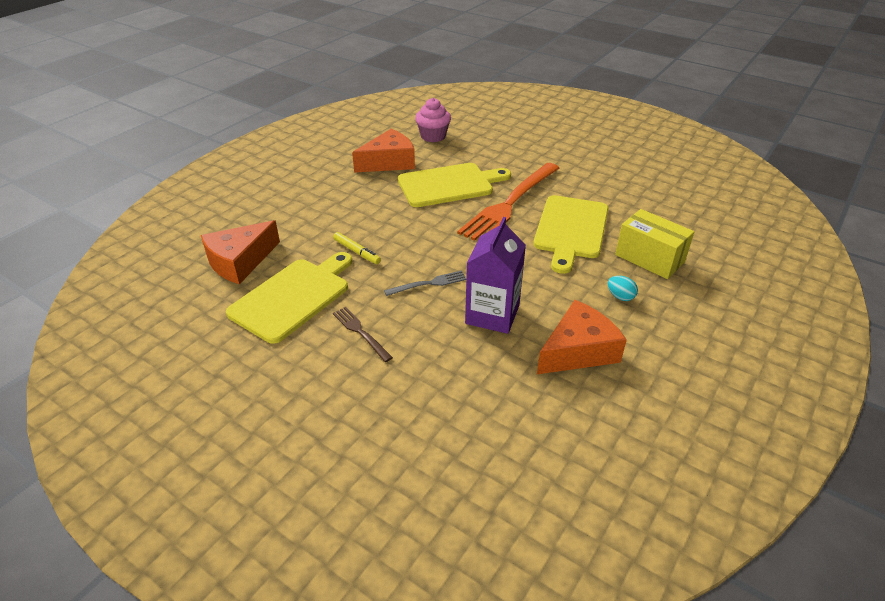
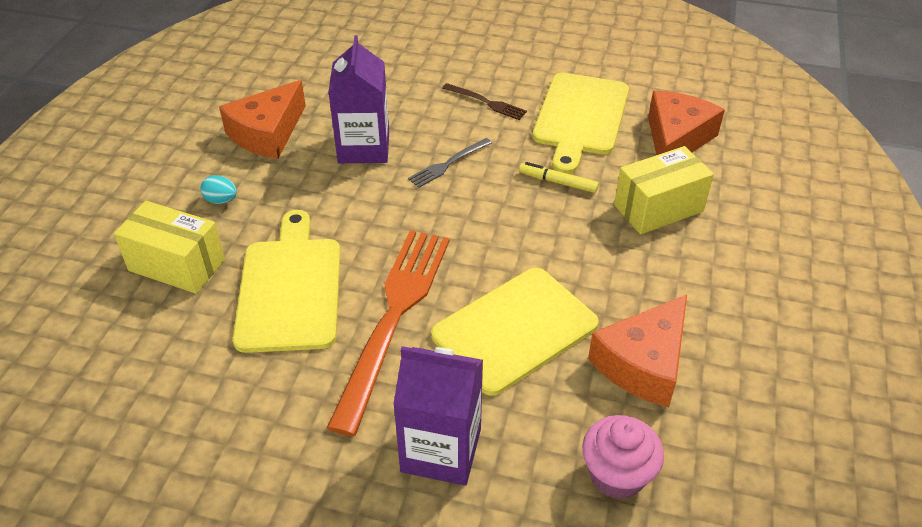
camera: 160 degrees right, 5 degrees up
(306, 221) = (658, 208): none -> yellow box
(506, 155) = (441, 450): none -> purple carton

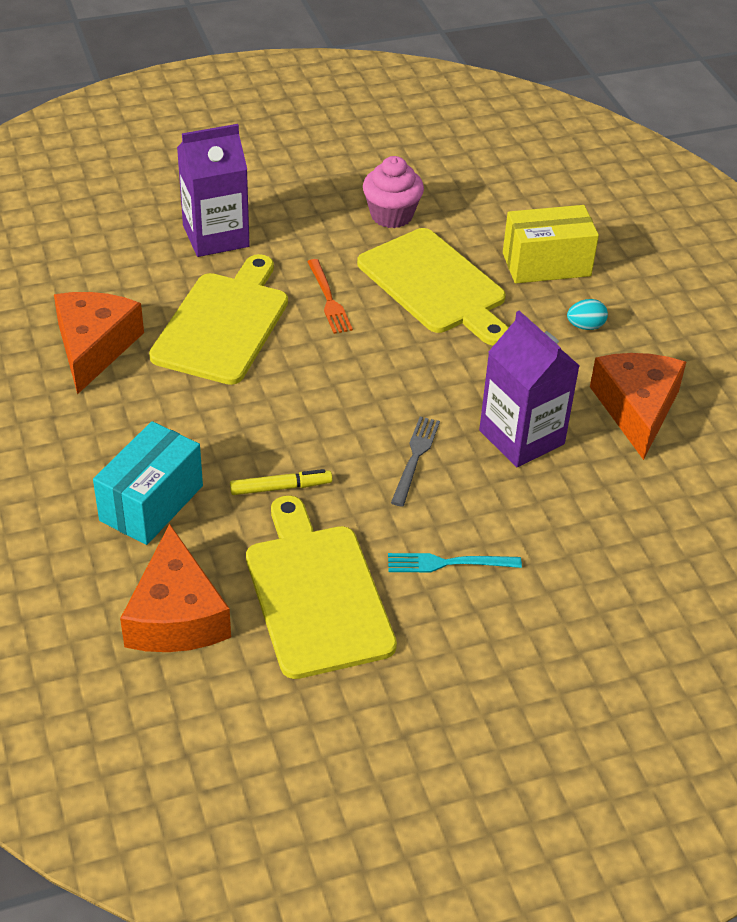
camera: 145 degrees right, 0 degrees up
(394, 316) = (329, 299): orange fork -> orange fork, size x0.45
(487, 102) = (448, 563): brown fork -> turquoise fork
(617, 475) = (79, 269): pink cupcake -> pink cupcake (391, 215)
(658, 208) = (151, 503): yellow box -> turquoise box

